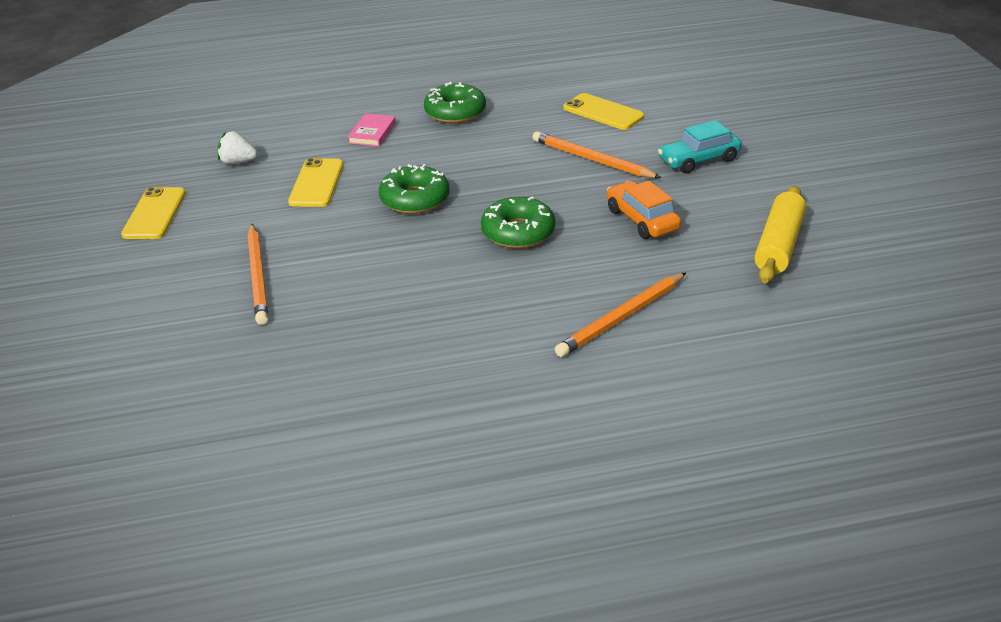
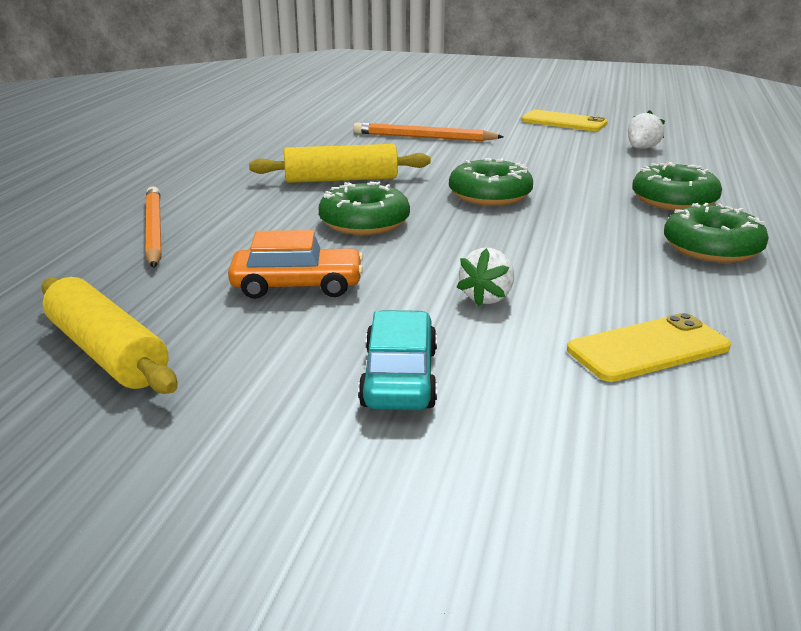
camera: 115 degrees right, 10 degrees down
(316, 183) = (567, 167): yellow phone -> none
(372, 133) = (674, 200): pink book -> green donut
(428, 277) = (341, 179): none -> yellow rolling pin
(592, 160) = (487, 297): orange pencil -> white strawberry

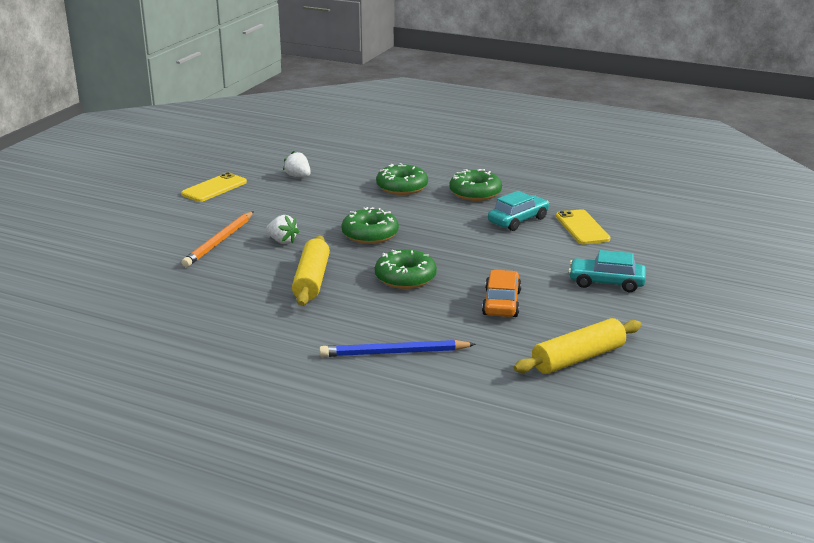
camera: 80 degrees left, 0 degrees up
(153, 231) = (394, 353): orange pencil -> blue pencil
(487, 297) = (525, 254): white strawberry -> white strawberry (282, 241)
(627, 286) = (518, 220): none -> turquoise car

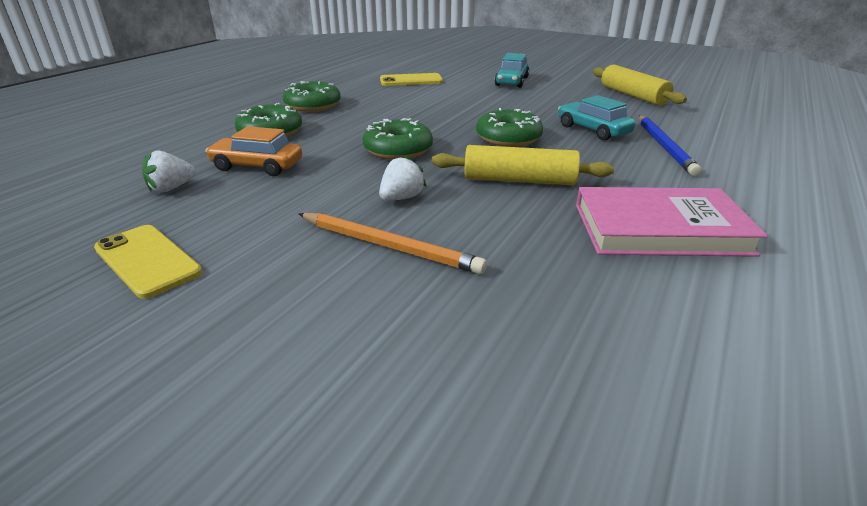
camera: 85 degrees left, 5 degrees up
(229, 326) = (660, 229): none -> pink book
(501, 303) = (553, 109): orange car -> orange car (257, 166)
(518, 220) = (387, 96): turquoise car -> turquoise car (593, 130)

